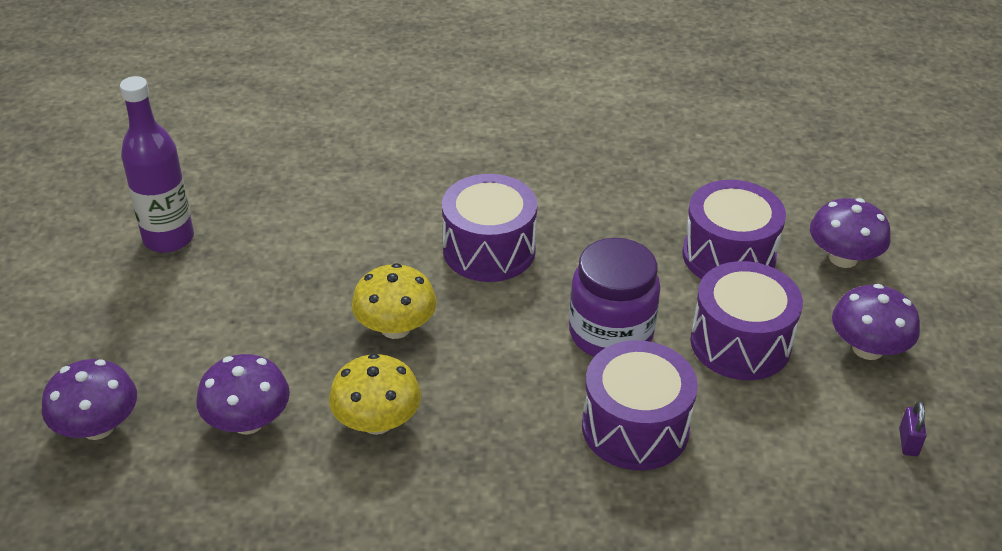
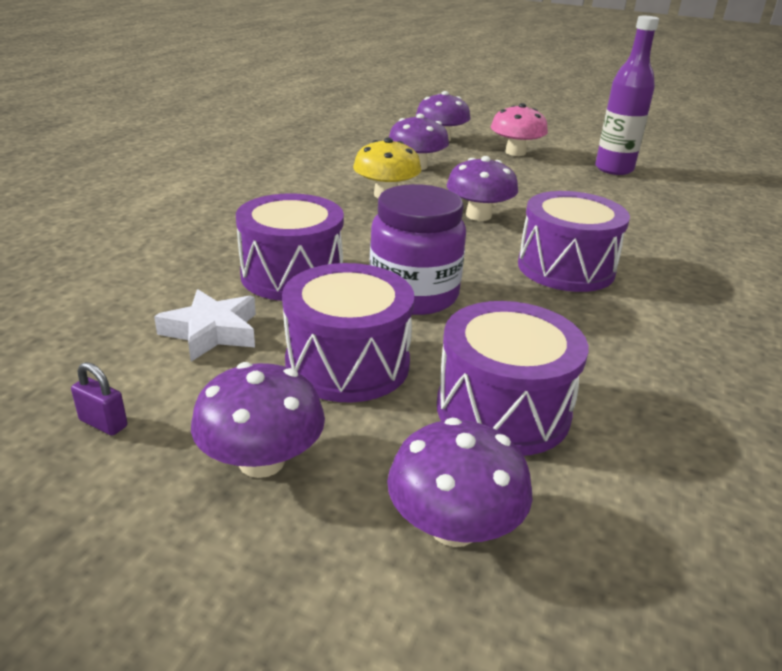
camera: 110 degrees right, 10 degrees down
(135, 334) = (515, 152): none -> pink mushroom
(395, 328) = (478, 215): yellow mushroom -> purple mushroom
(765, 439) = (212, 332): none -> white star

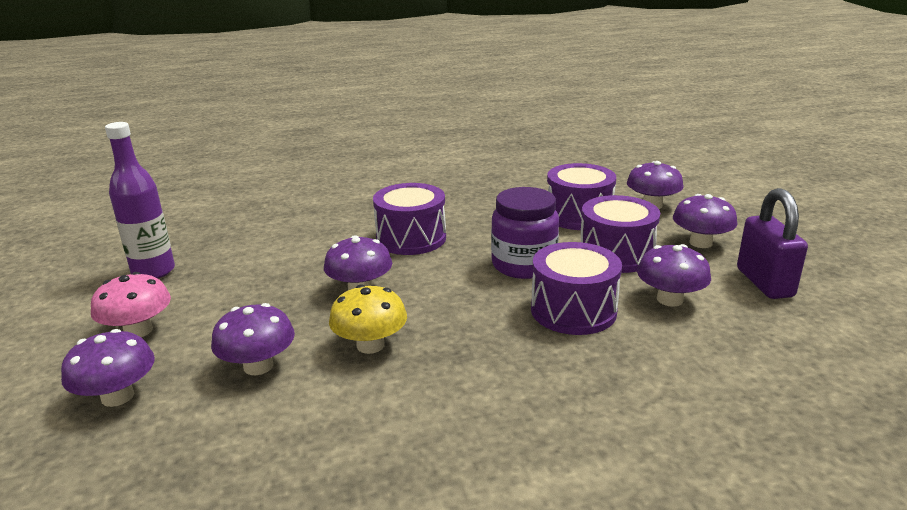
camera: 125 degrees left, 5 degrees down
(103, 423) = (764, 283): purple padlock -> purple padlock, size x2.42
(212, 332) = (670, 299): white star -> purple mushroom

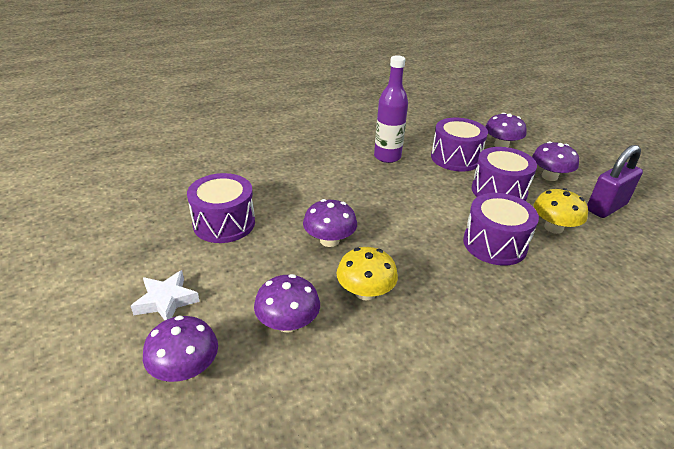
camera: 15 degrees left, 10 degrees up
(138, 331) = (166, 301): pink mushroom -> white star
(153, 271) = (145, 239): purple bottle -> purple bottle (387, 157)
(411, 238) = (343, 188): purple drum -> purple drum (224, 223)
(523, 265) = (439, 206): purple jar -> none
(670, 299) = (553, 227): purple mushroom -> yellow mushroom
(764, 283) = (606, 207): purple padlock -> purple padlock turned 75 degrees clockwise

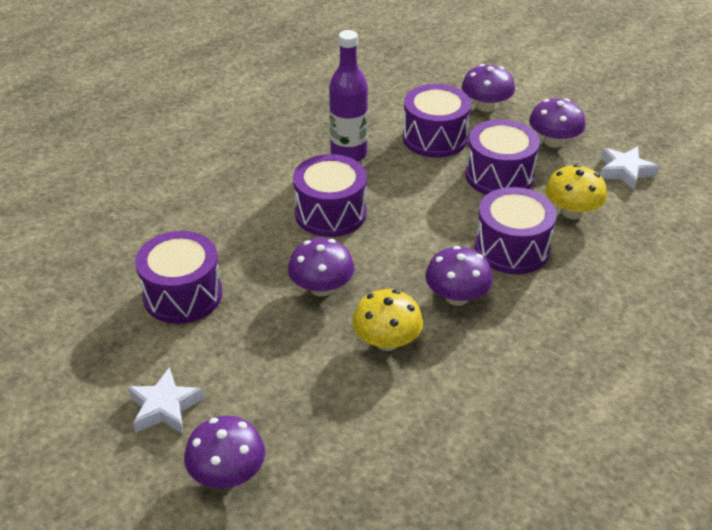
camera: 15 degrees left, 5 degrees up
(288, 323) = (316, 397): purple mushroom -> purple mushroom (456, 297)
(358, 191) = (330, 213): none -> purple drum
(606, 207) = (625, 171): purple padlock -> white star

